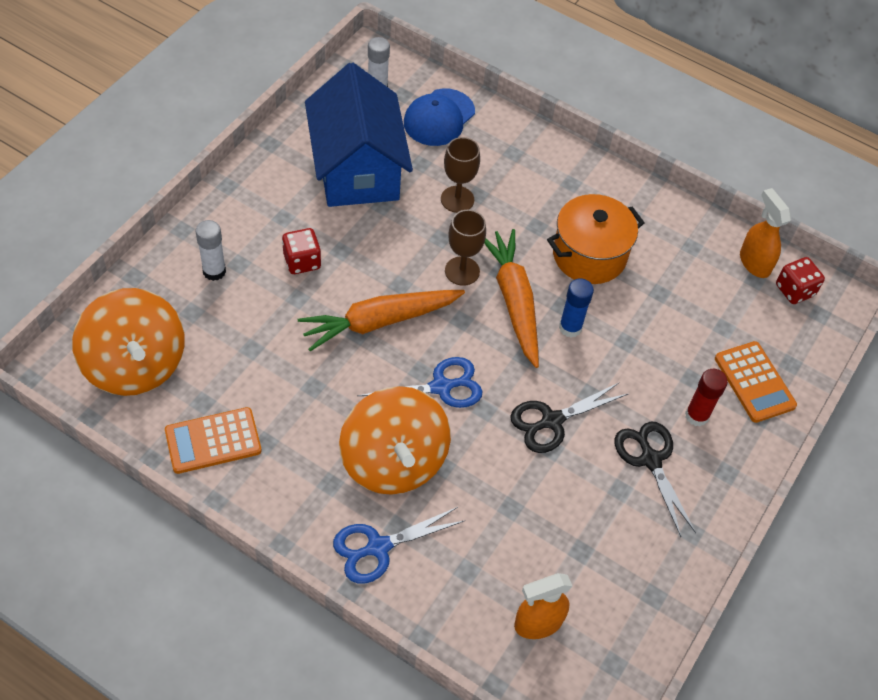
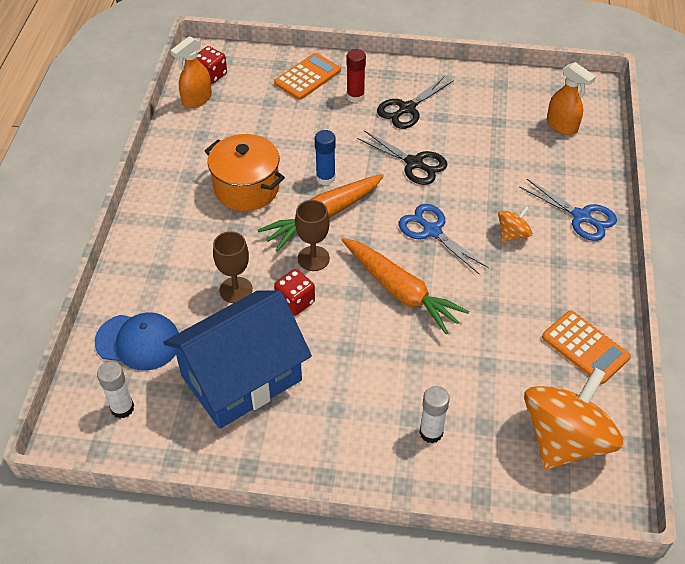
camera: 110 degrees left, 5 degrees down
(302, 261) = (375, 371): red dice -> red dice (295, 302)
(393, 461) = (512, 234): orange spinning top -> orange spinning top, size x0.45

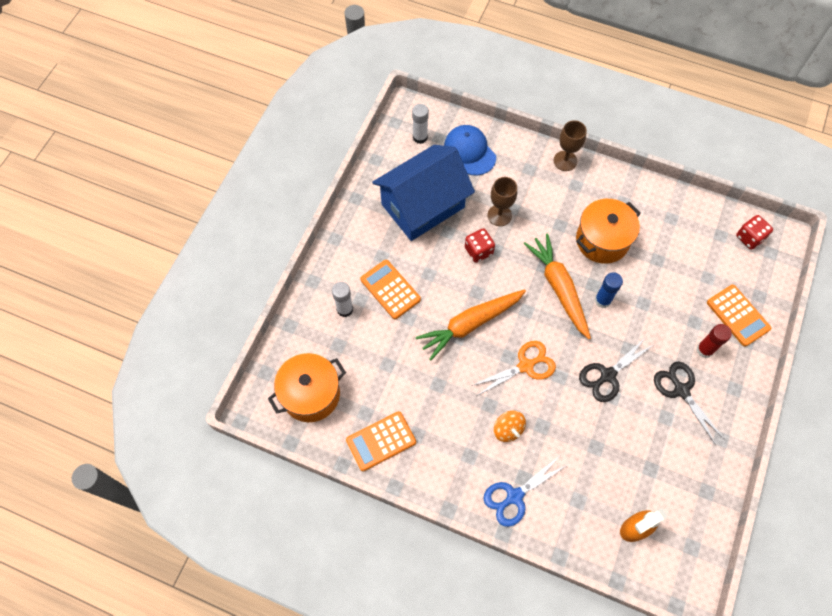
camera: 105 degrees right, 15 degrees up
(138, 342) = (469, 151): blue cap -> blue cap turned 120 degrees clockwise
(196, 100) = (717, 221): orange spray bottle -> none
(241, 378) = (423, 206): blue house -> blue house turned 75 degrees clockwise
(313, 258) = (517, 272): brown goblet -> brown goblet (565, 161)
(382, 386) = (390, 289): none -> orange calculator
(432, 231) = (526, 366): blue scissors -> orange scissors
(565, 439) = (311, 394): orange spinning top -> orange pot

